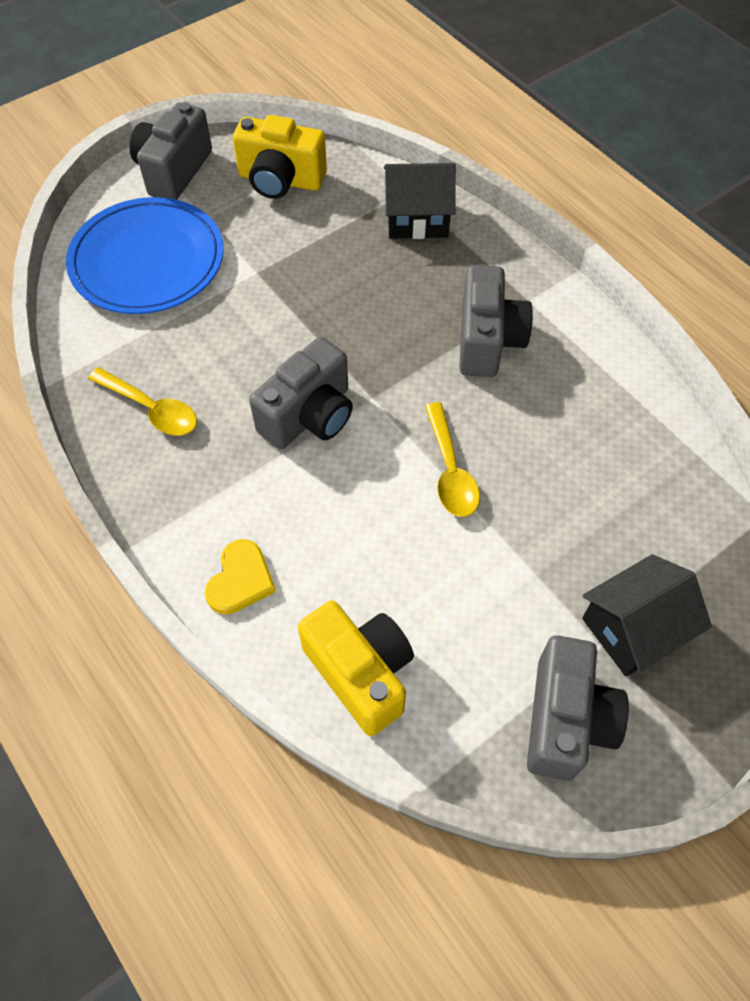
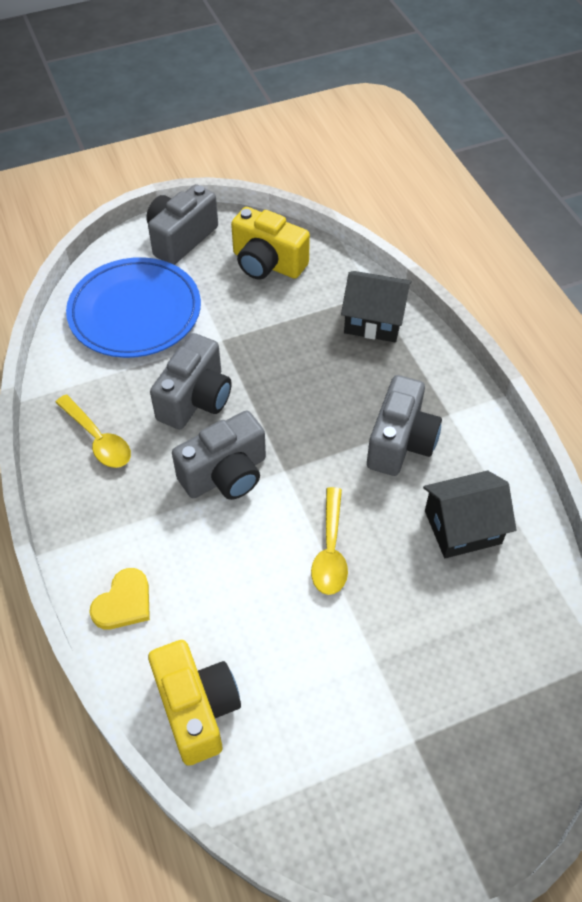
camera: 15 degrees right, 5 degrees down
(566, 720) = (359, 798): grey camera -> grey camera (196, 399)
(633, 628) = (447, 732): black house -> black house (462, 527)

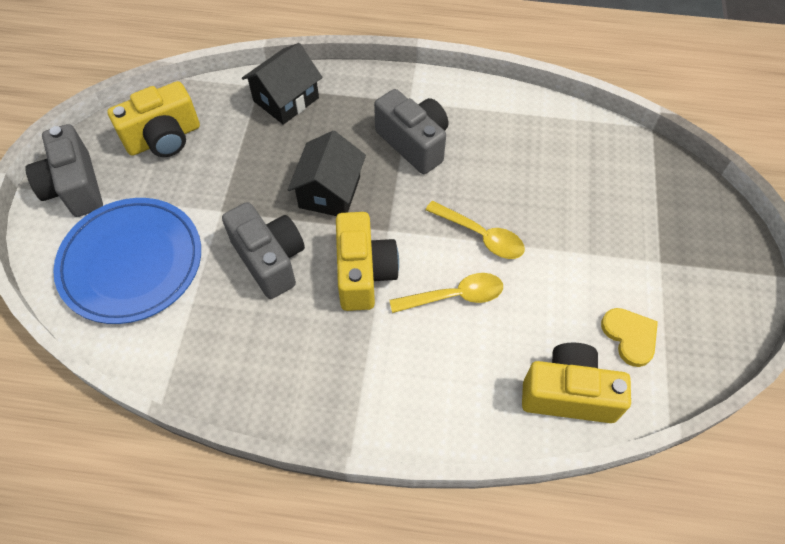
camera: 60 degrees left, 5 degrees up
(98, 439) = (256, 357): yellow spoon -> yellow spoon (454, 296)
(124, 602) = (441, 408): yellow heart -> yellow heart (630, 336)
(225, 474) = (364, 273): grey camera -> yellow camera
(462, 527) = (510, 145): black house -> black house (329, 192)

